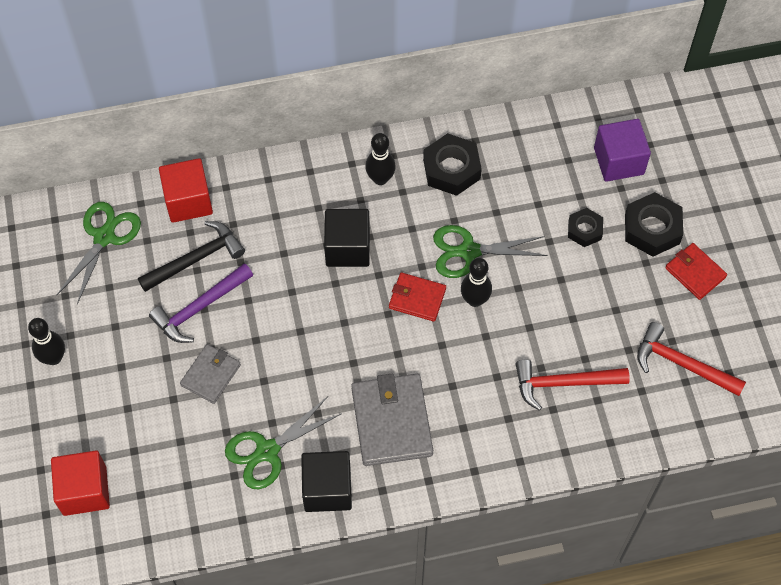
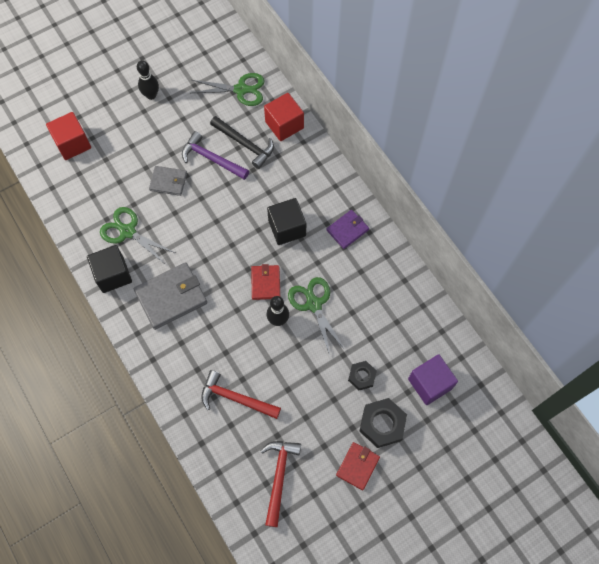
camera: 70 degrees right, 5 degrees up
(380, 179) = (347, 230): black bowling pin -> purple wallet
(451, 169) = (374, 272): black nut -> none
(563, 383) = (235, 398): red hammer -> red hammer turned 45 degrees counterclockwise

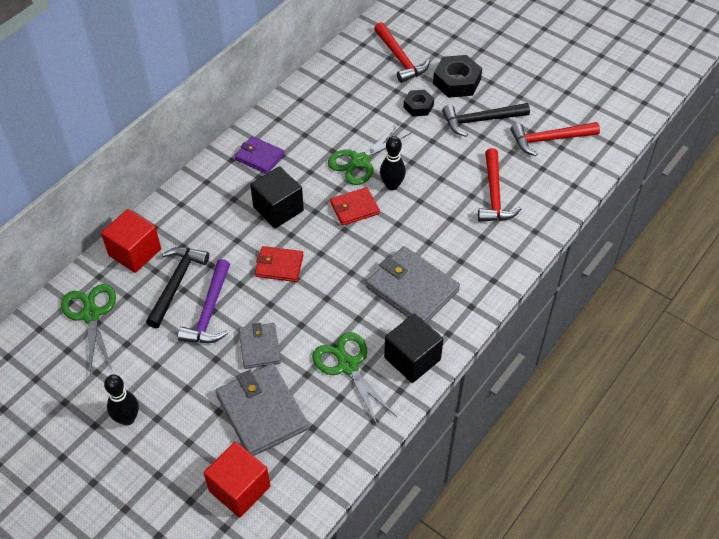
camera: 110 degrees left, 15 degrees down
(118, 170) = (262, 412): none -> grey wallet
(128, 231) = (348, 365): green scissors -> green scissors turned 135 degrees clockwise
(325, 424) = (480, 120): none -> black hammer
(358, 466) = (505, 88): red wallet -> red wallet (279, 266)
(430, 384) = (400, 59): purple cube -> red hammer

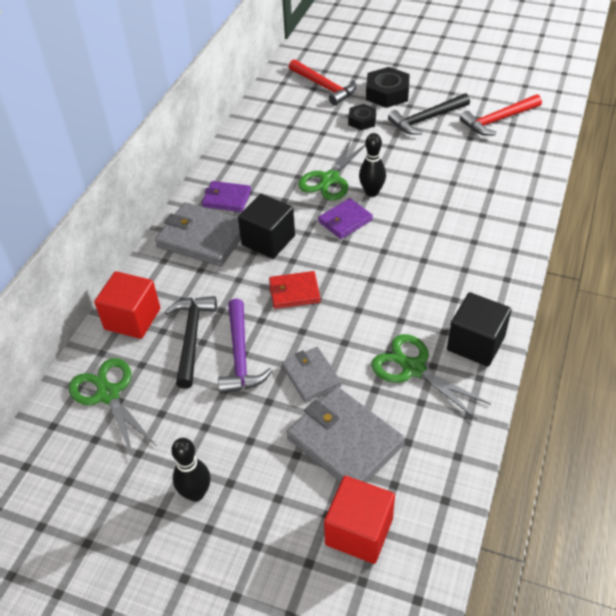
camera: 15 degrees left, 5 degrees down
(354, 208) = (345, 221): red wallet -> purple wallet
(412, 289) = (440, 278): grey wallet -> grey wallet (203, 237)
(494, 194) = (473, 177): red hammer -> none

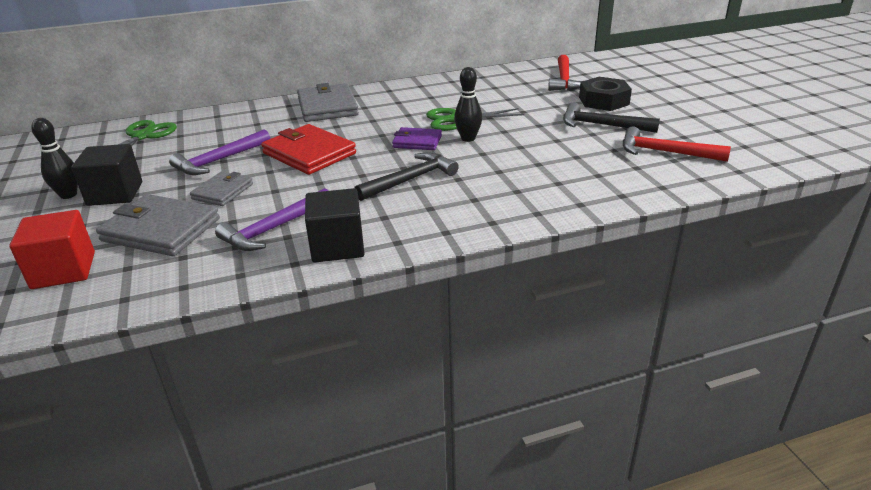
camera: 50 degrees right, 15 degrees down
(132, 319) = (220, 117): red cube -> none
(192, 337) = (221, 140): black hammer -> black hammer (410, 180)
(227, 198) = (379, 99): purple wallet -> none
(268, 240) = (354, 126): black cube -> black cube (115, 194)
(294, 292) = (309, 153): red wallet -> red wallet, size x1.70
(345, 441) = (161, 230): grey wallet -> grey wallet turned 75 degrees counterclockwise
(362, 121) = (550, 105): black nut -> none
(413, 368) = (274, 228): green scissors -> purple hammer

